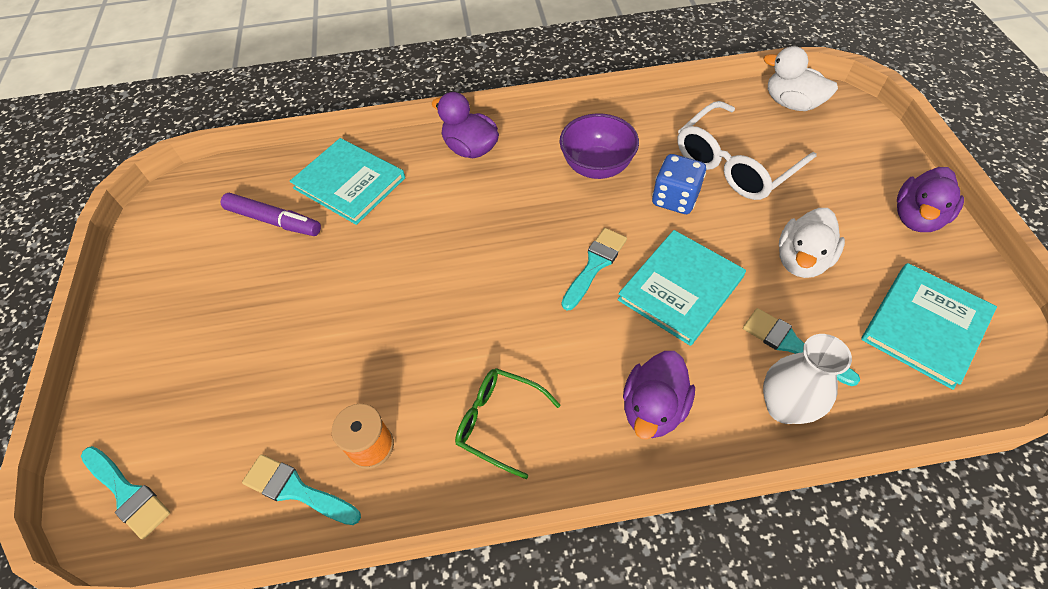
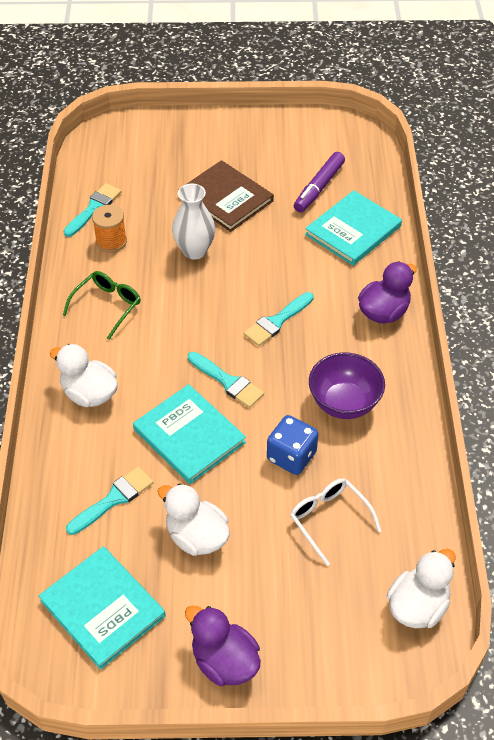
camera: 95 degrees right, 5 degrees down
(127, 493) = (117, 139): turquoise brush -> turquoise brush (277, 321)
(286, 315) = (226, 198): none -> brown book
(653, 408) = (89, 394): purple duck -> white duck
(735, 164) = (329, 519): white glasses -> white glasses, size x0.62
(784, 407) = (64, 475): white vase -> white vase (194, 251)

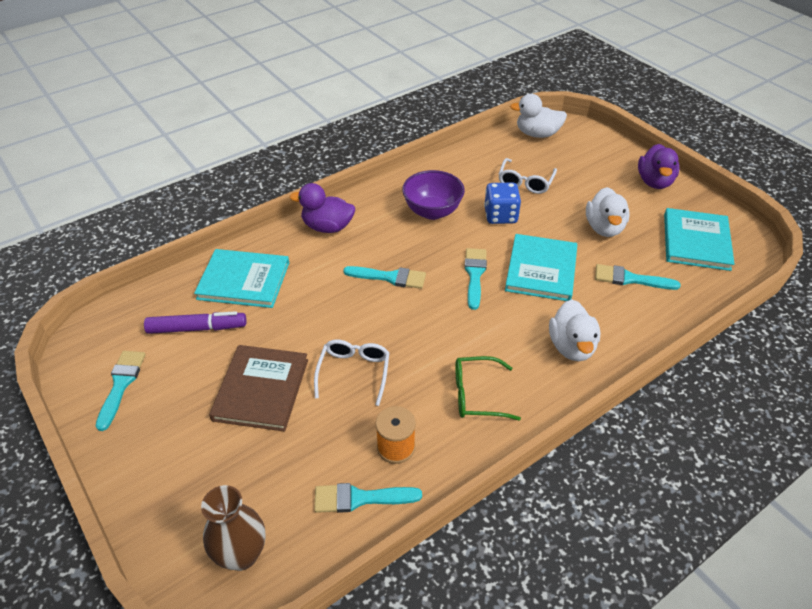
camera: 125 degrees left, 5 degrees down
(112, 148) = (241, 554): none -> brown vase
(194, 251) = (354, 372): white vase -> white glasses
(295, 137) = (121, 384): none -> turquoise brush

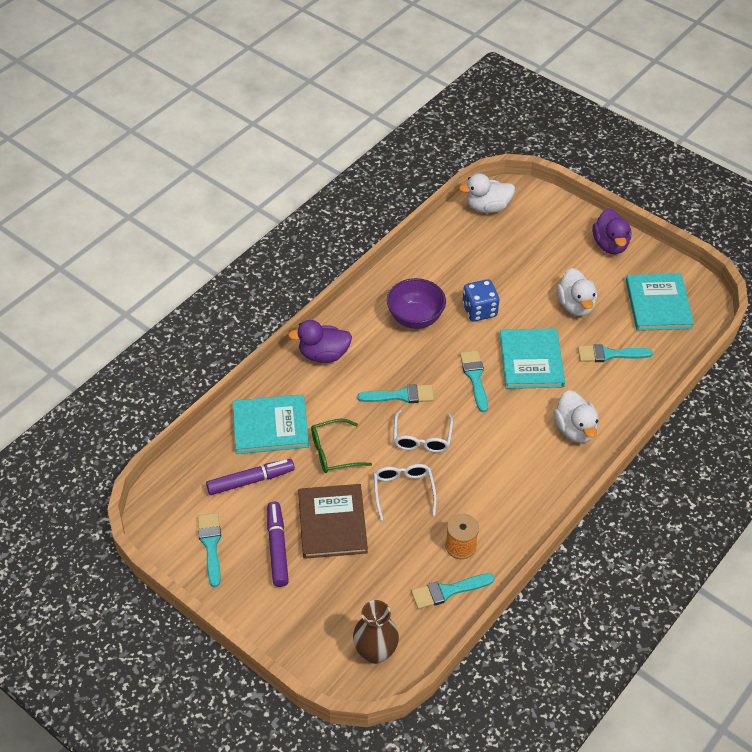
camera: 15 degrees left, 5 degrees up
(189, 403) = (277, 547): none -> purple marker
(477, 395) = (510, 488): green glasses -> green glasses (333, 452)
(525, 182) = (492, 268): white glasses -> white glasses (422, 438)

